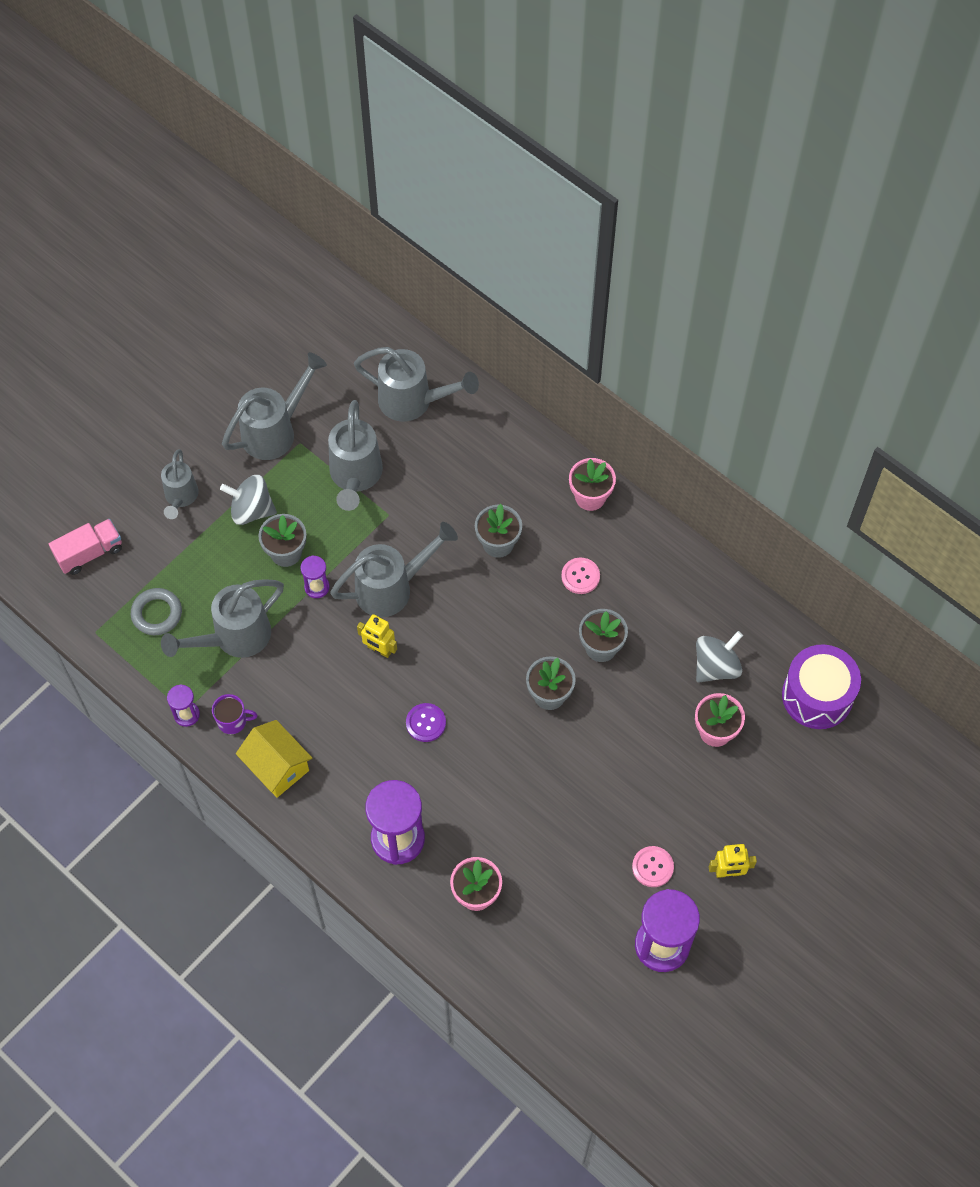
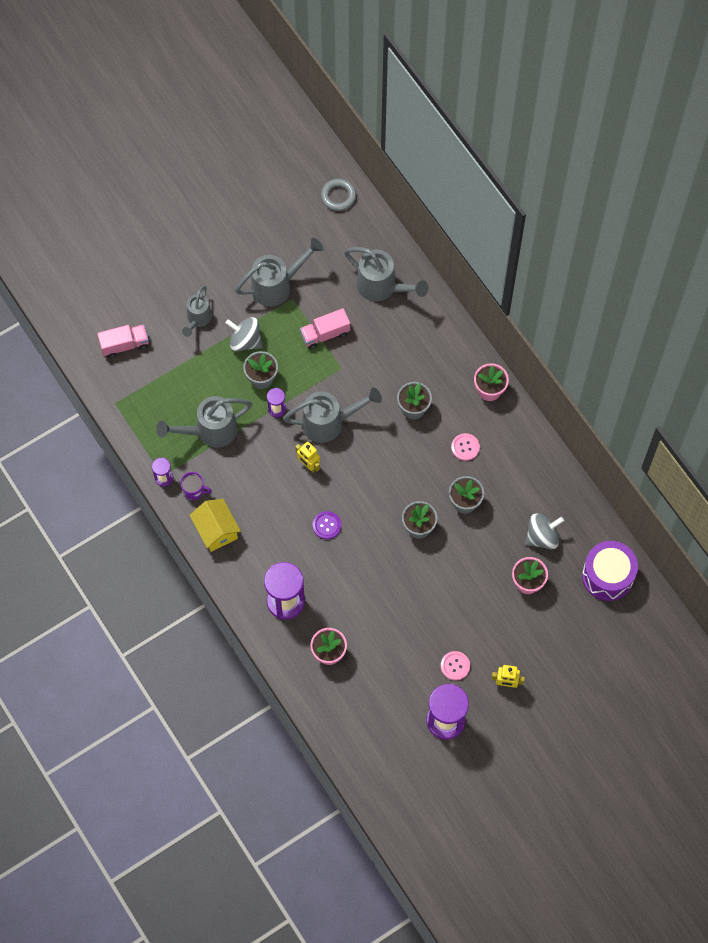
camera: 15 degrees right, 5 degrees up
(157, 614) = (161, 400): grey ring -> grey ring (338, 196)
(355, 477) = (325, 334): grey watering can -> pink truck

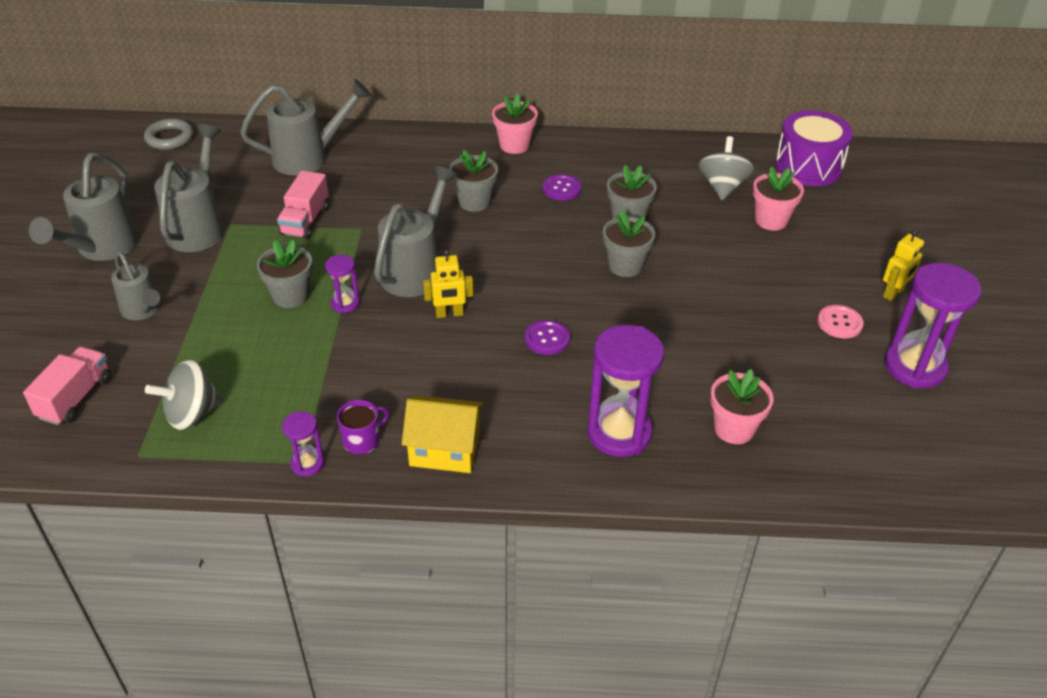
camera: 55 degrees left, 25 degrees down
(210, 431) = (299, 379): grey watering can -> grey watering can (102, 248)
(245, 341) = (227, 285): grey spinning top -> grey spinning top (192, 414)
(465, 447) = (561, 189): pink button -> purple button

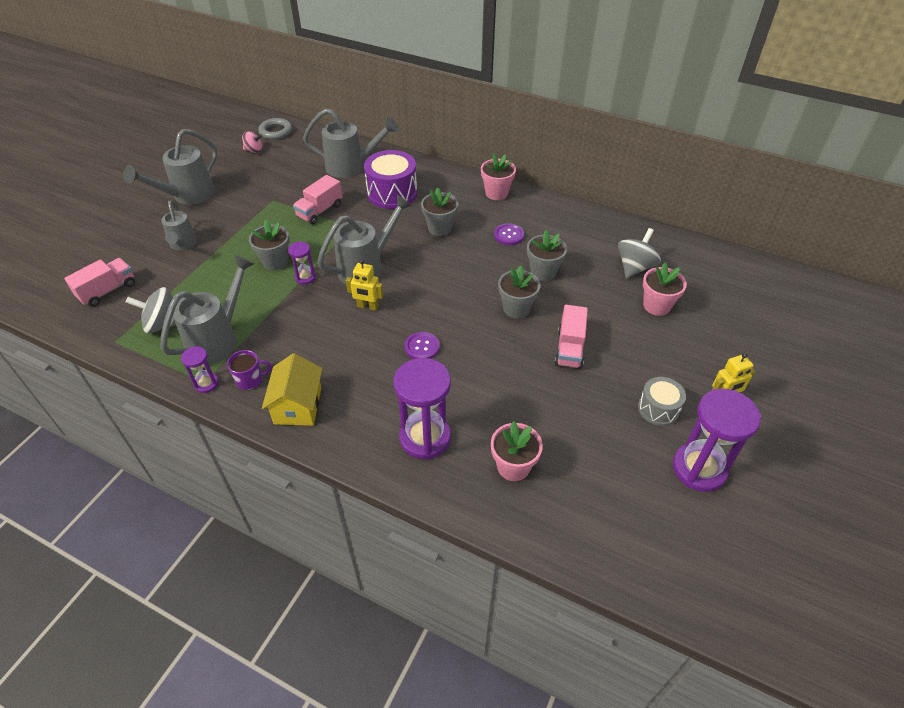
camera: 25 degrees right, 5 degrees up
(156, 169) = (254, 150): none -> pink spinning top
(199, 227) = (252, 197): grey watering can -> grey watering can (218, 339)
(444, 449) = (298, 406): yellow house -> yellow house turned 60 degrees clockwise
(711, 290) = (569, 348): none -> pink truck
(808, 166) = (718, 270): purple drum -> purple drum (392, 193)
(839, 323) = (658, 409): pink button -> grey drum

